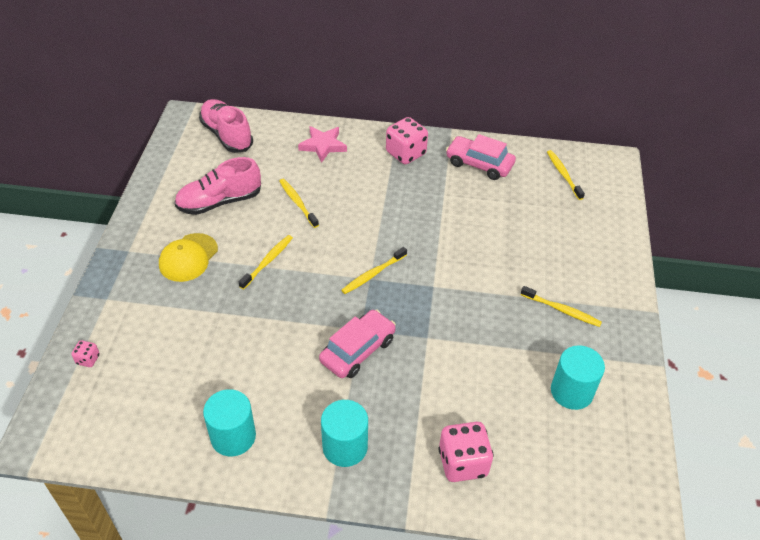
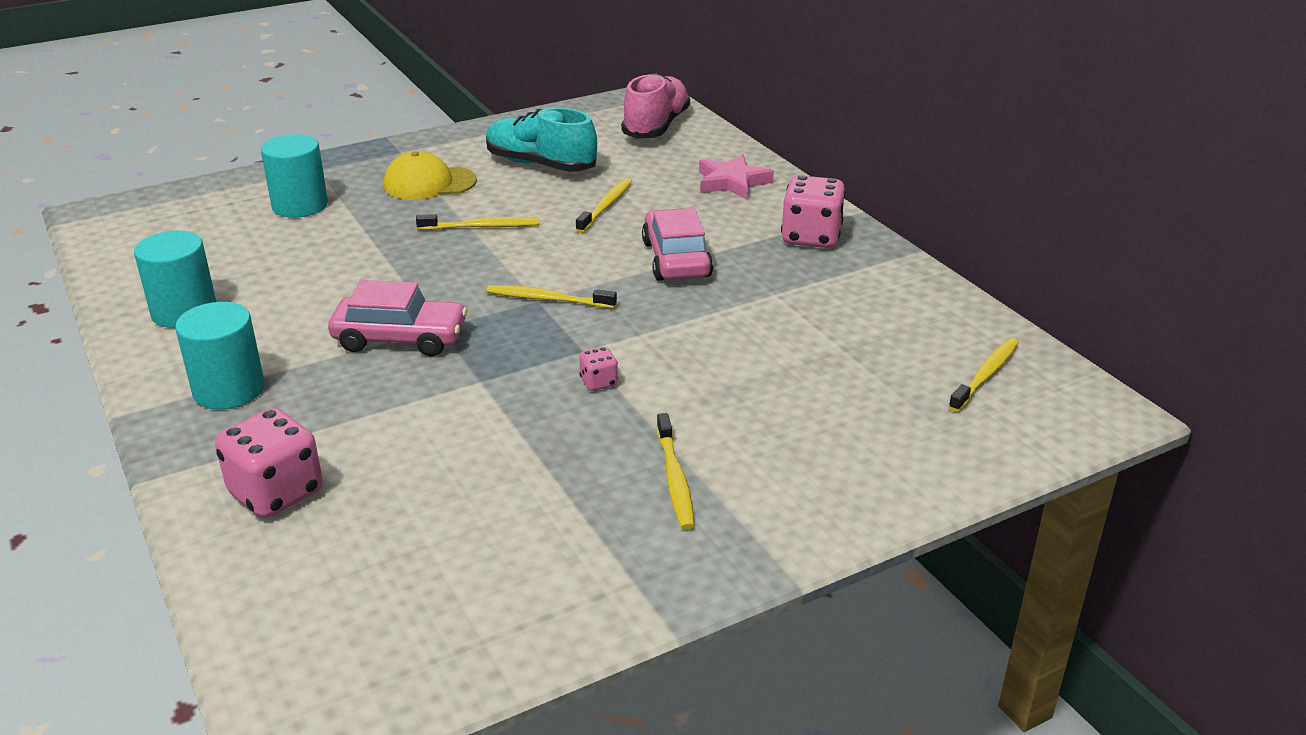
camera: 55 degrees right, 15 degrees down
(88, 359) = (223, 194): pink dice -> pink dice (598, 382)
(219, 202) = (540, 165): pink shoe -> turquoise shoe
(479, 164) = (883, 297): pink car -> pink car (676, 259)
(571, 391) = (509, 549): turquoise cylinder -> turquoise cylinder (300, 205)

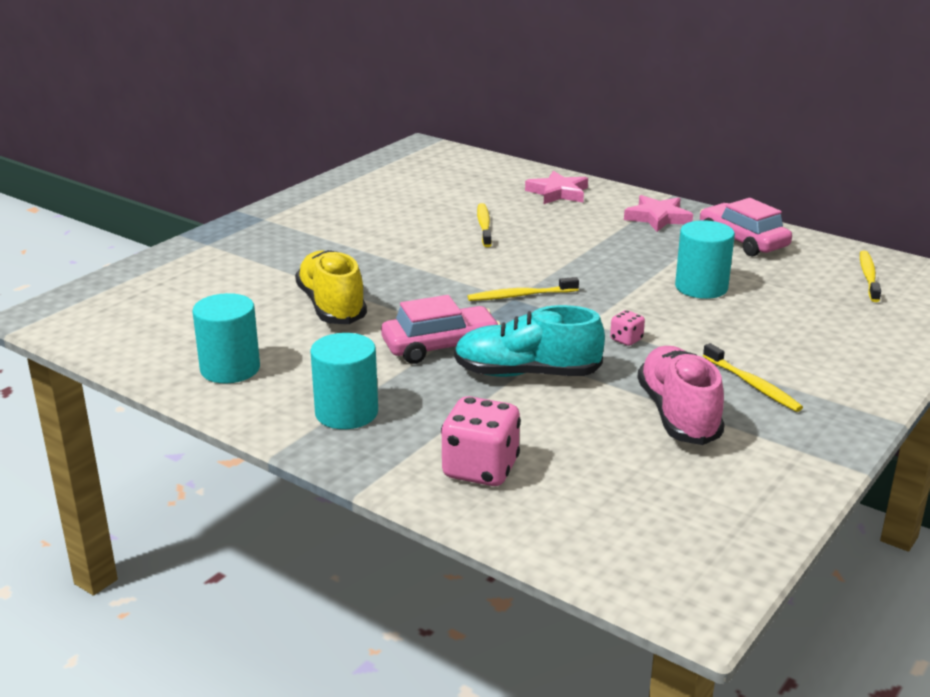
camera: 25 degrees left, 5 degrees down
(300, 205) = (228, 273): turquoise cylinder -> turquoise cylinder (701, 287)
(350, 266) = (332, 306): none -> yellow shoe
(429, 183) = (320, 236): yellow cap -> none
(481, 227) = (404, 258): yellow toothbrush -> none
(540, 165) = (395, 207): turquoise shoe -> turquoise shoe (527, 373)
(656, 126) = (453, 165): pink shoe -> pink shoe (678, 414)
(676, 259) = (581, 250): pink car -> pink car (742, 241)
(811, 237) = (658, 218): pink dice -> pink star

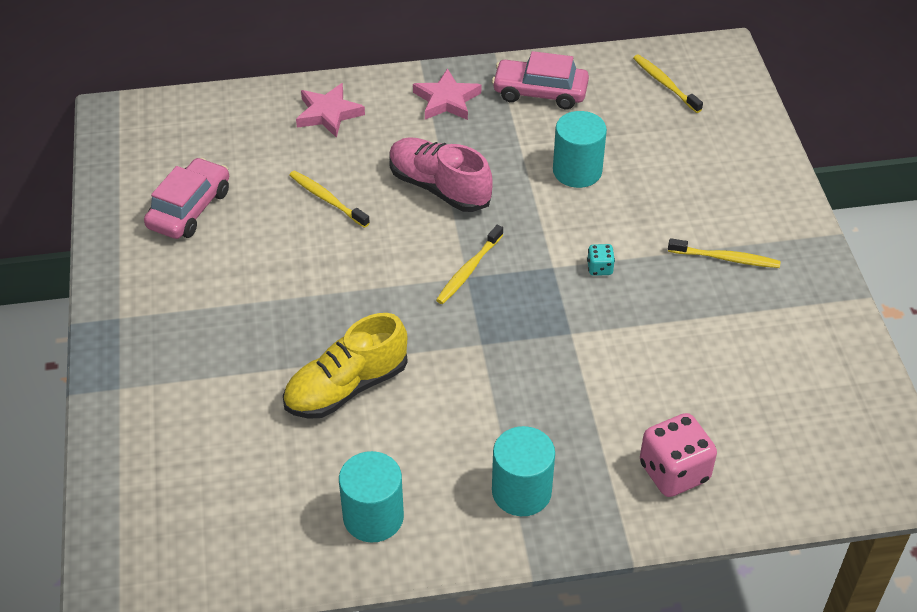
camera: 45 degrees left, 20 degrees up
(332, 306) = (346, 387): yellow shoe -> yellow shoe turned 60 degrees counterclockwise
(440, 346) = (488, 371): pink car -> pink car (189, 209)
(527, 373) = (582, 355): turquoise shoe -> none
(626, 340) = (599, 268): pink dice -> turquoise dice
(678, 414) = (719, 323): pink shoe -> pink shoe (439, 187)

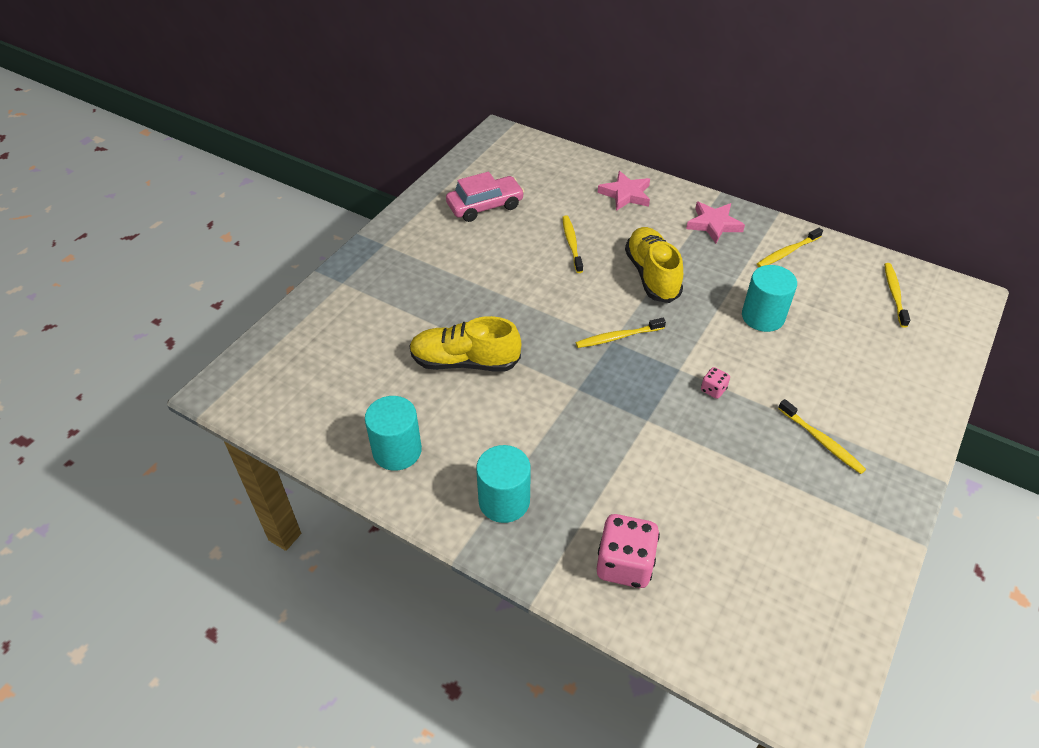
camera: 40 degrees right, 0 degrees up
(439, 187) = (652, 275): pink shoe -> yellow shoe
(540, 92) = (787, 252): pink car -> yellow toothbrush
(599, 268) = (713, 390): turquoise dice -> pink dice

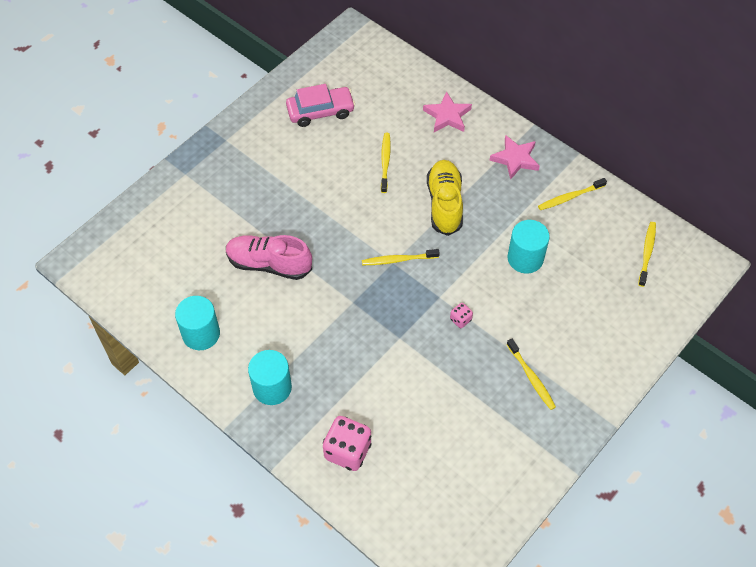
camera: 10 degrees right, 10 degrees up
(465, 361) = (269, 264): yellow shoe -> pink shoe

